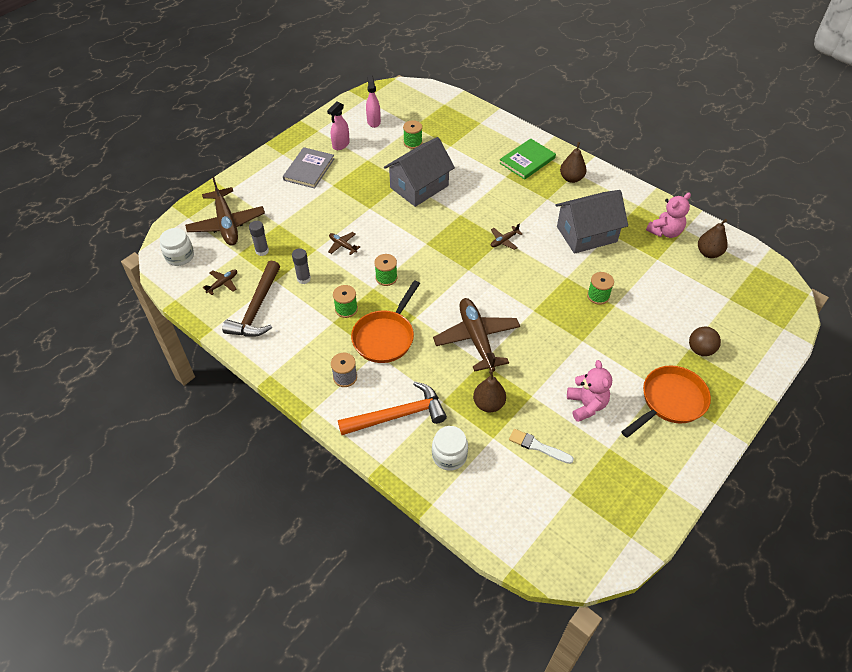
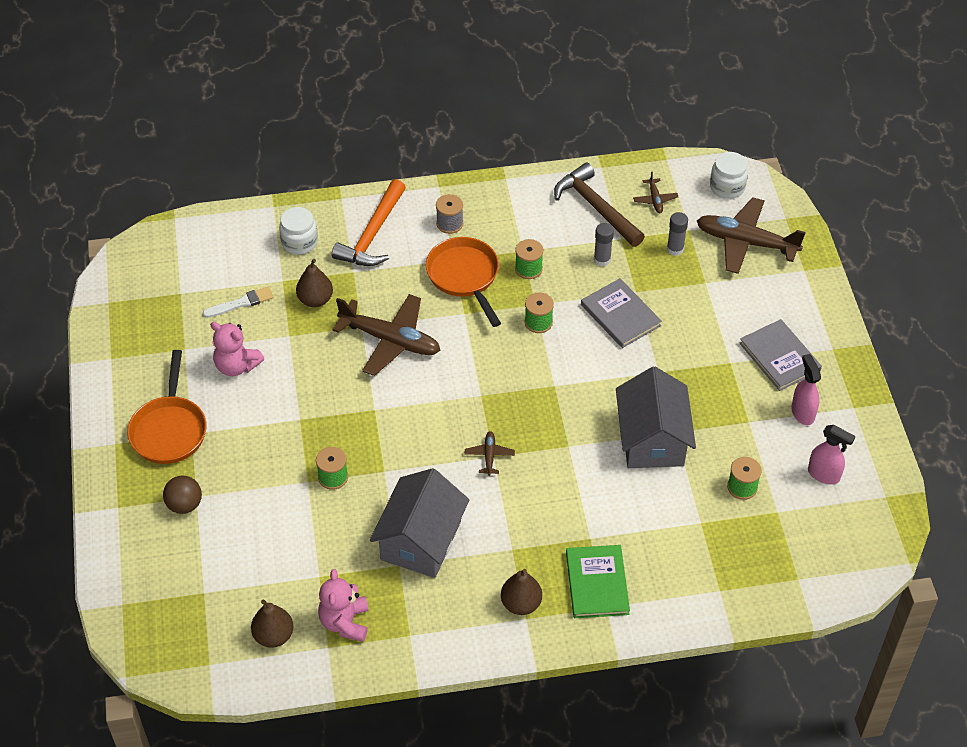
camera: 130 degrees right, 0 degrees up
(342, 245) = (620, 315): brown plane -> grey book

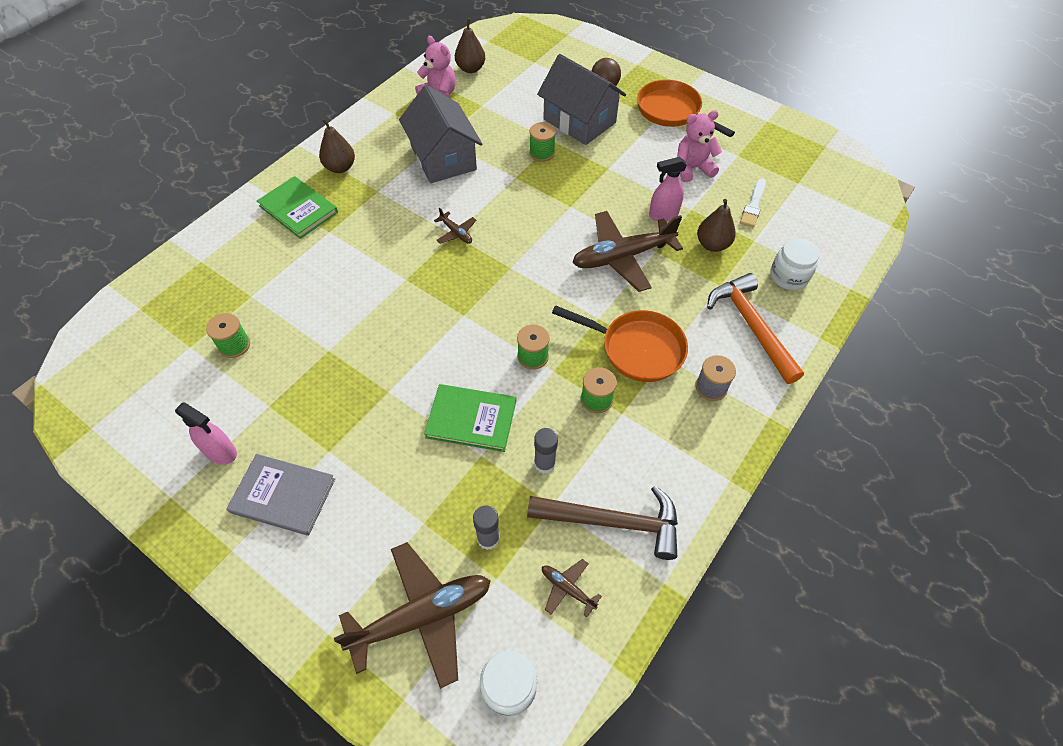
camera: 135 degrees right, 5 degrees up
(620, 315) = (471, 419): grey book -> green book
(652, 439) = (343, 330): grey house -> grey house (579, 121)
(824, 475) = (164, 407): pink spray bottle -> pink spray bottle (663, 215)

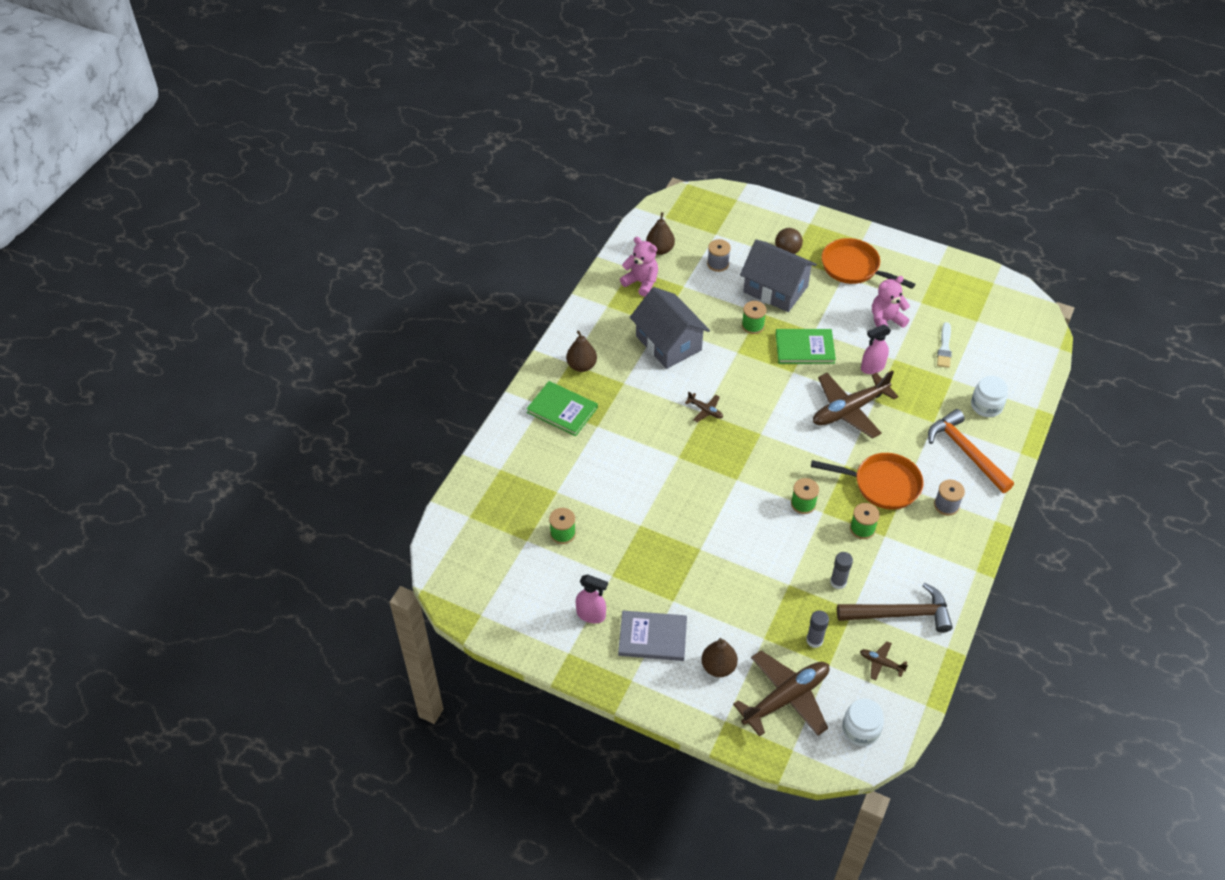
camera: 10 degrees left, 5 degrees down
(471, 419) = (772, 559): green book -> green book (804, 348)
(526, 89) = (718, 264): none -> grey spool
(712, 244) = (919, 388): brown pear -> brown pear (718, 667)

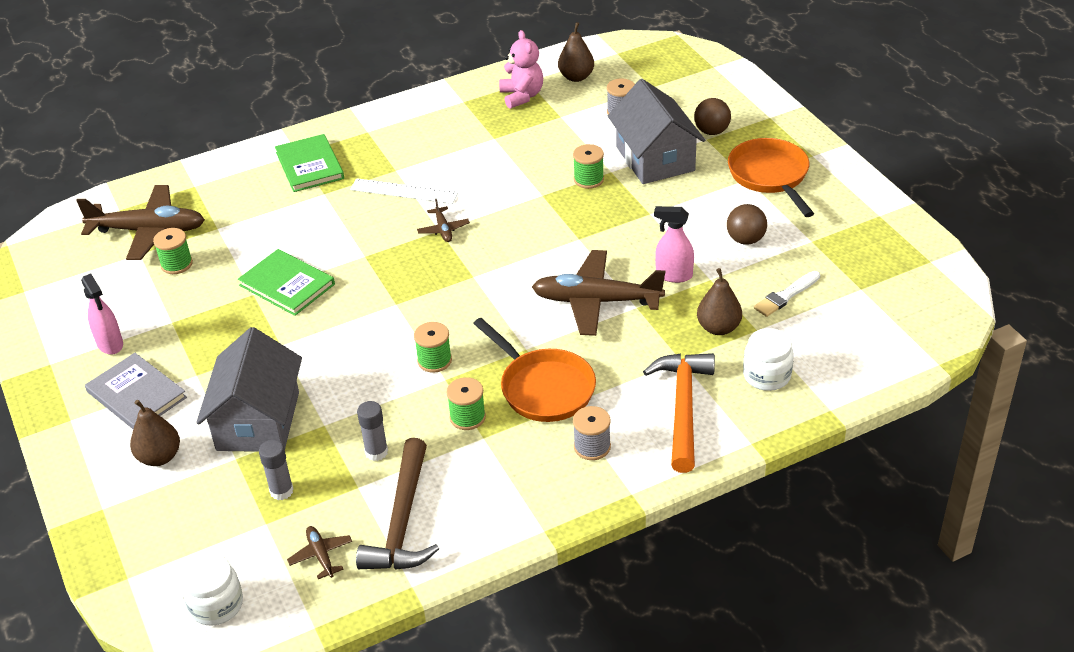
camera: 40 degrees right, 10 degrees down
(581, 366) = (375, 138): brown pear -> brown pear (718, 328)
(648, 396) = (404, 191): none -> white ruler
(668, 343) = (482, 157): grey house -> grey house (258, 421)
(786, 698) = (184, 526): brown plane -> brown plane (149, 231)
(804, 348) = (619, 223): green book -> green book (287, 285)
(885, 321) = (745, 239): pink teddy bear -> brown ball
(900, 614) = (402, 521): brown hammer -> brown hammer turned 60 degrees clockwise

